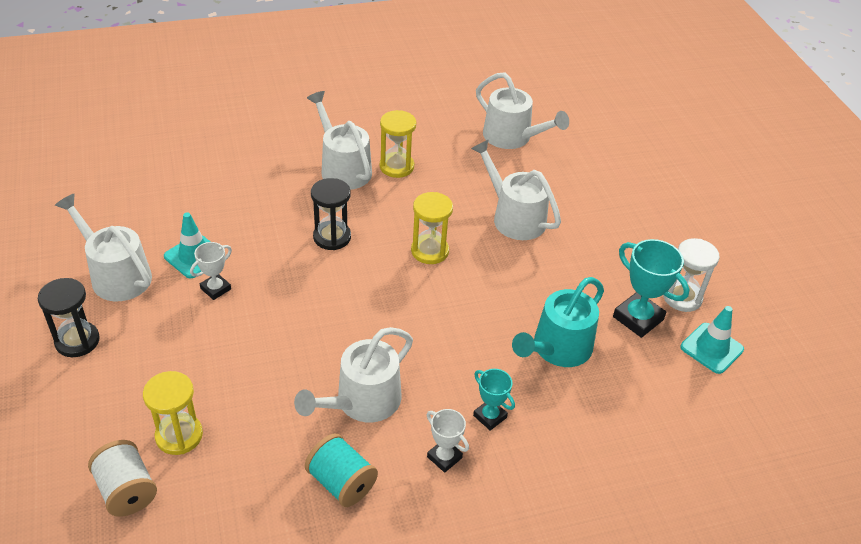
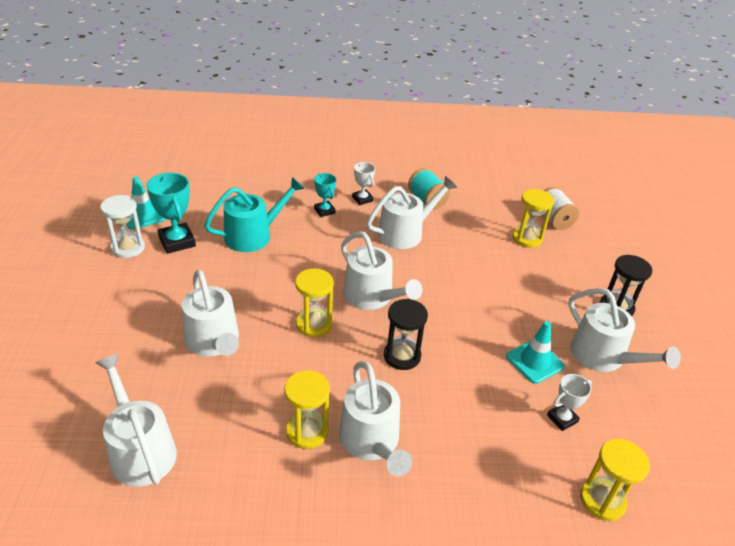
camera: 165 degrees left, 5 degrees down
(155, 161) = (602, 500): none -> yellow hourglass
(215, 289) = (512, 327): white trophy -> white trophy (562, 419)
(379, 294) = (372, 297): none -> white watering can

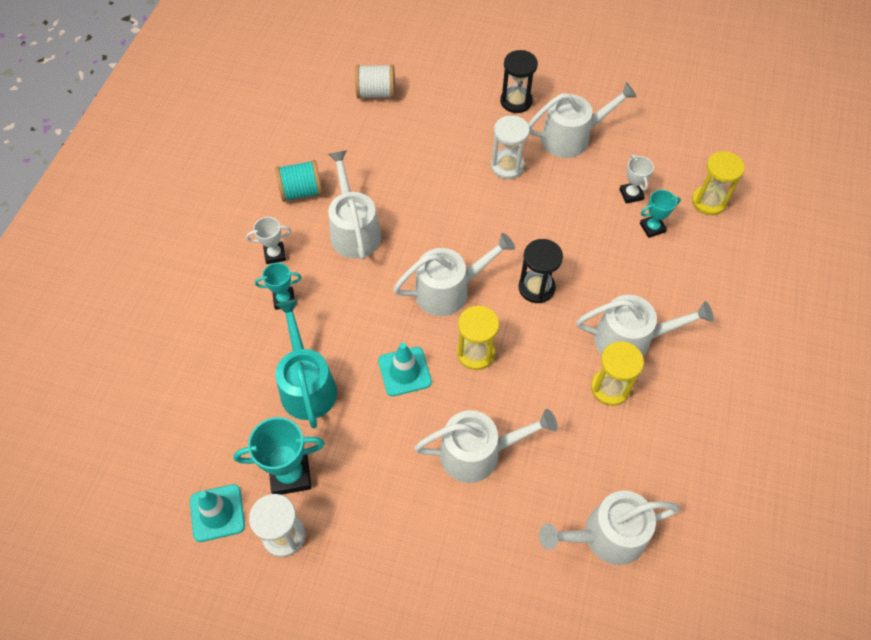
camera: 70 degrees left, 20 degrees up
(527, 238) = (398, 127): yellow hourglass -> none
(528, 444) = (652, 228): none -> turquoise trophy
(532, 313) = (507, 166): none -> white hourglass
(534, 361) = (566, 188): turquoise traffic cone -> turquoise traffic cone (404, 371)

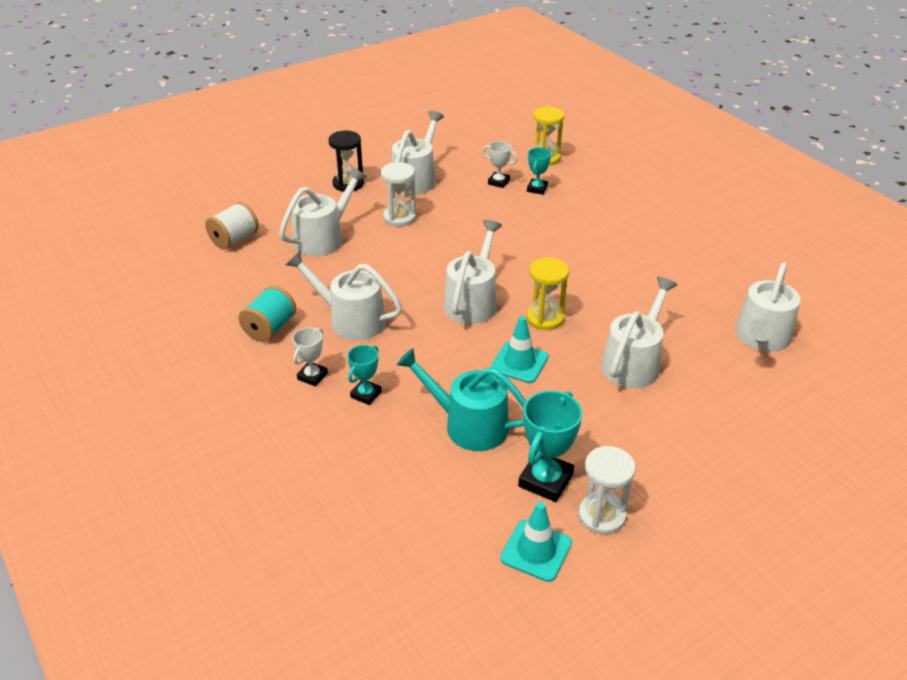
camera: 50 degrees left, 20 degrees down
(536, 288) = (523, 261): black hourglass -> none
(610, 388) = (644, 274): yellow hourglass -> none
(630, 339) = (615, 245): white watering can -> white watering can (323, 238)

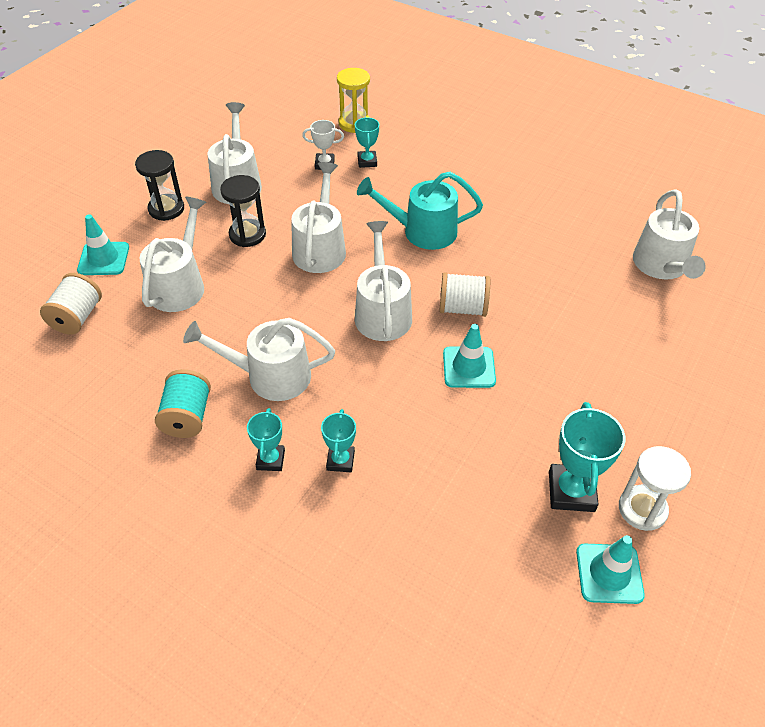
camera: 25 degrees left, 10 degrees up
(279, 206) = (103, 259): none -> turquoise traffic cone
(312, 376) = (270, 460): white trophy -> turquoise trophy
(399, 217) = (247, 235): white hourglass -> black hourglass
(468, 425) = (463, 457): turquoise watering can -> turquoise watering can (422, 231)
(545, 318) = (462, 308): yellow hourglass -> white spool
(633, 363) = (571, 330): white watering can -> white watering can (320, 248)

